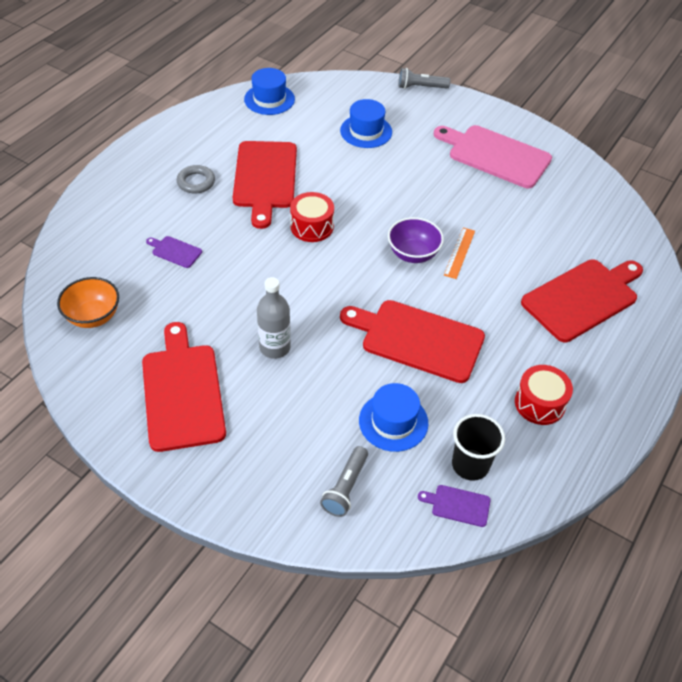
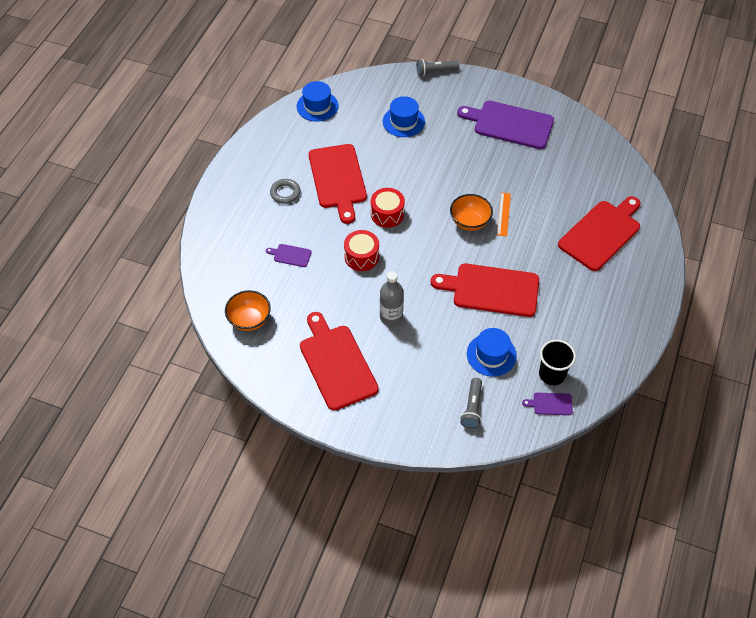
camera: 10 degrees left, 5 degrees up
(413, 254) = (469, 222): purple bowl -> orange bowl
(495, 155) = (510, 124): pink cutting board -> purple cutting board
(539, 403) = (588, 320): red drum -> red drum (361, 257)

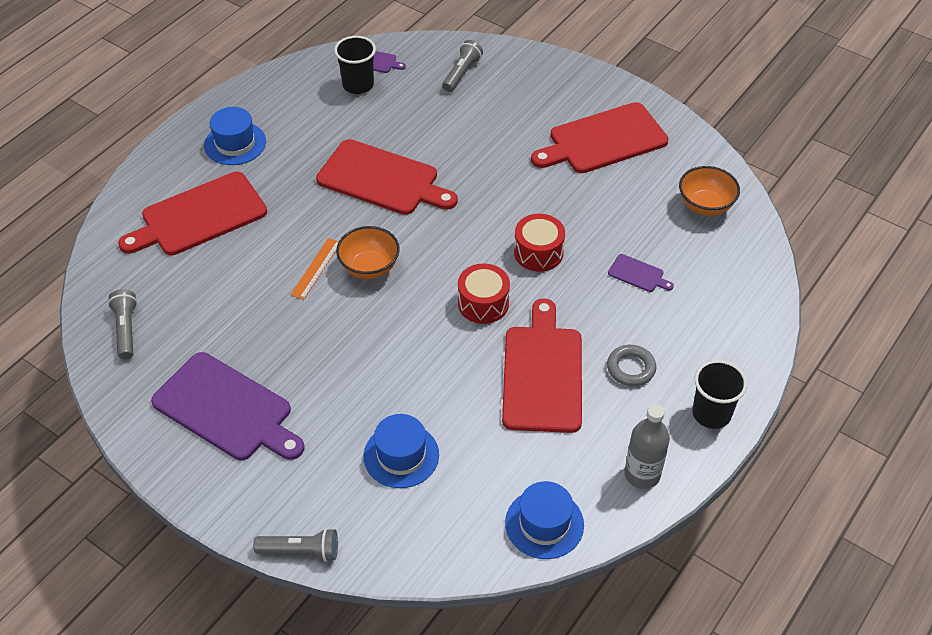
camera: 165 degrees left, 5 degrees down
(234, 177) = (711, 414): none -> black cup
(336, 363) = (603, 140): red cutting board -> red cutting board turned 75 degrees clockwise
(391, 317) = (522, 174): grey bottle -> grey bottle (642, 474)
(491, 355) = (417, 115): blue hat -> blue hat (235, 143)
(595, 153) = (126, 330): none -> grey flashlight

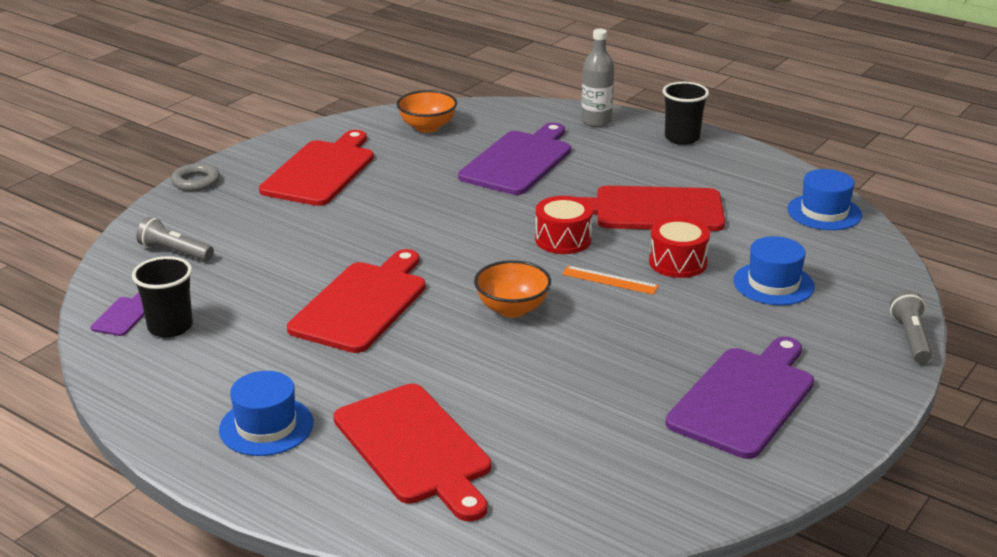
camera: 90 degrees left, 20 degrees down
(126, 330) = (632, 495): grey flashlight -> none
(316, 268) = (514, 346): orange ruler -> orange ruler (609, 280)
(538, 252) = (489, 209): red drum -> red drum (677, 262)
(603, 140) = (321, 171): red cutting board -> red cutting board turned 135 degrees counterclockwise
(631, 368) = (637, 169): grey ring -> grey ring (196, 182)
(638, 274) = (519, 161): purple cutting board -> purple cutting board, size x2.32
(642, 474) = (755, 169): grey bottle -> grey bottle (596, 121)

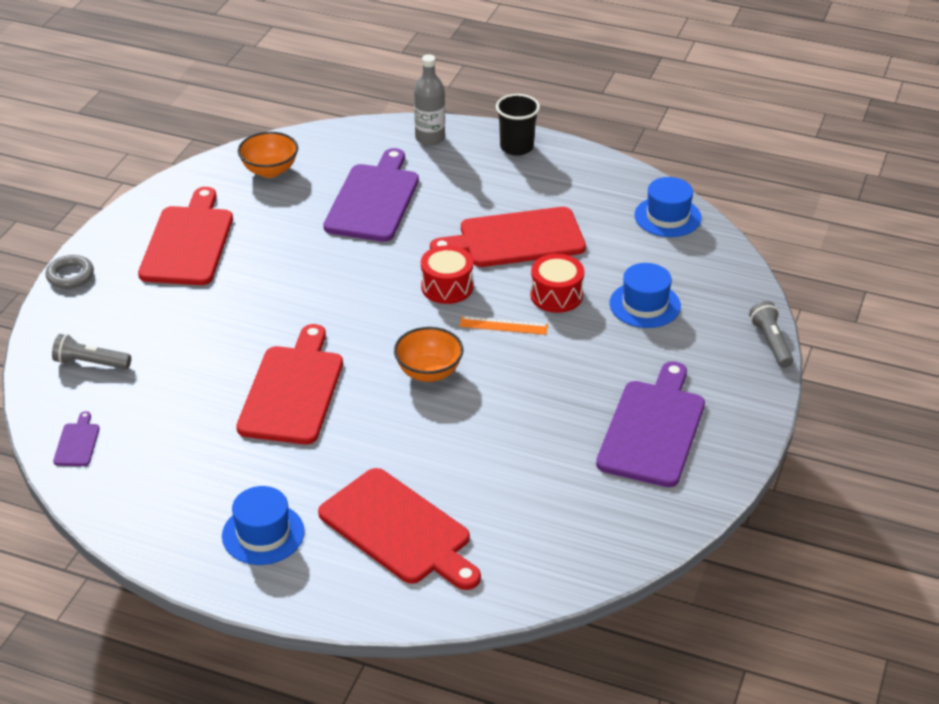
camera: 15 degrees left, 10 degrees up
(170, 327) = (127, 447): black cup -> none

